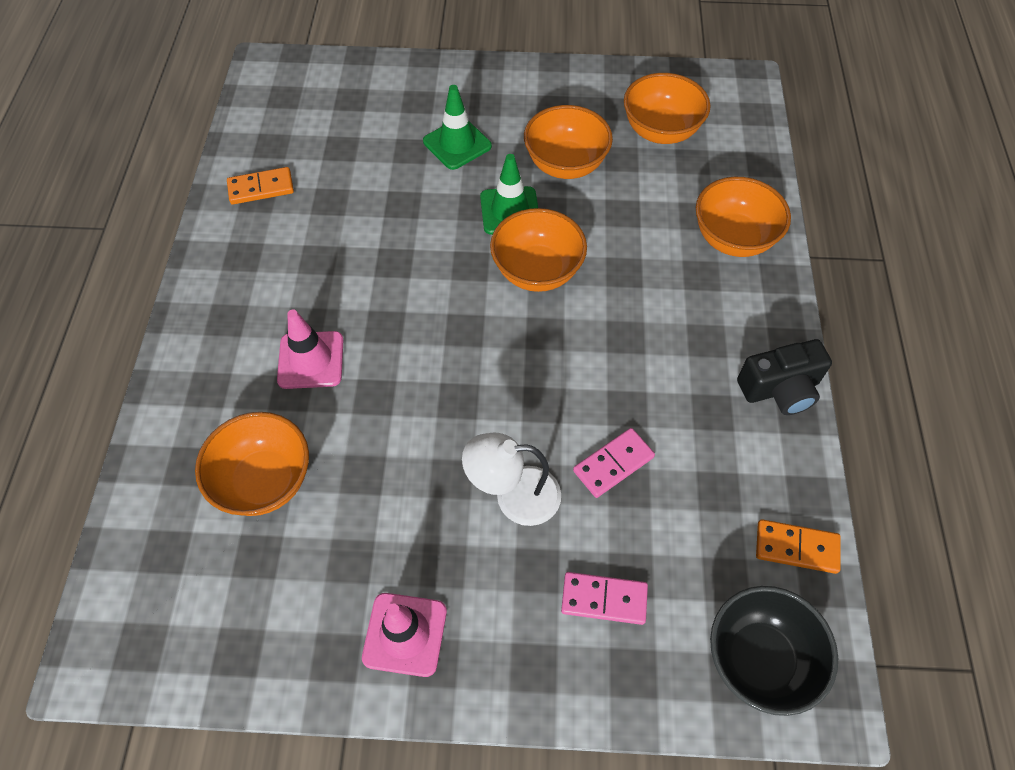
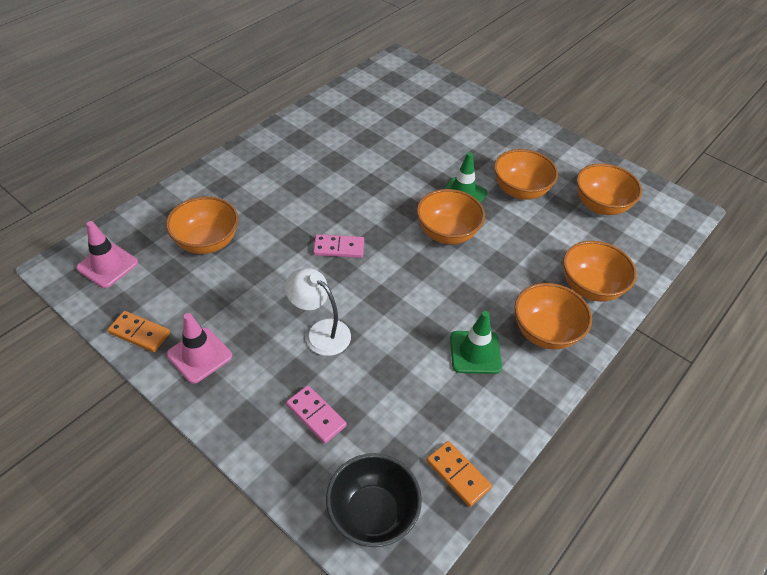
camera: 35 degrees right, 10 degrees down
(261, 188) = (339, 113): orange domino -> orange domino (139, 333)
(311, 360) = (283, 203): pink traffic cone -> pink traffic cone (107, 265)
(457, 144) = (465, 147): green traffic cone -> green traffic cone (475, 352)
(613, 464) = (391, 354): pink domino -> pink domino (339, 248)
(736, 323) = (545, 332): none -> orange bowl
(780, 389) = (537, 385): black camera -> none

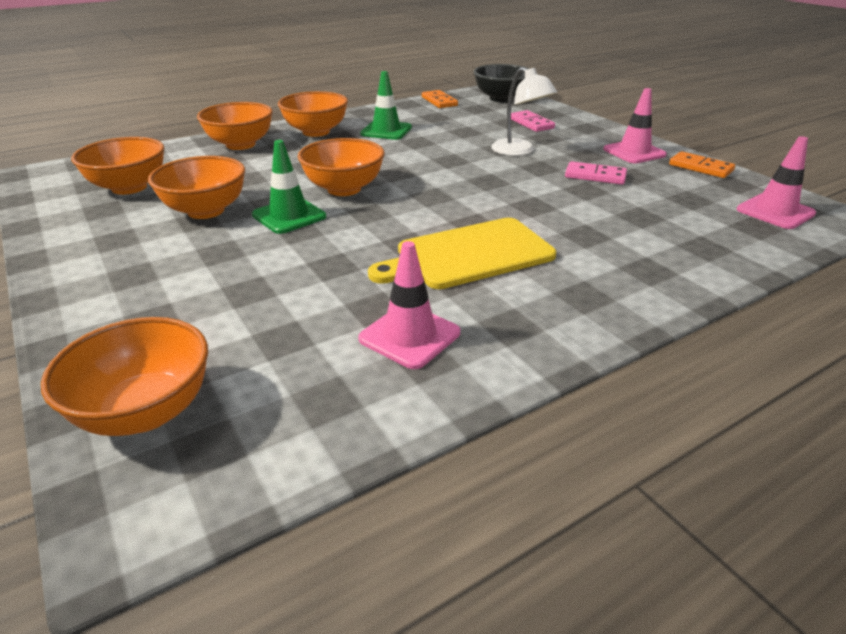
camera: 160 degrees left, 15 degrees down
(207, 242) = (653, 216): orange bowl -> orange bowl (145, 412)
(331, 180) = (469, 255): none -> yellow cutting board
(339, 248) = (482, 193): pink domino -> pink domino (595, 176)
(344, 126) = (409, 336): none -> pink traffic cone

